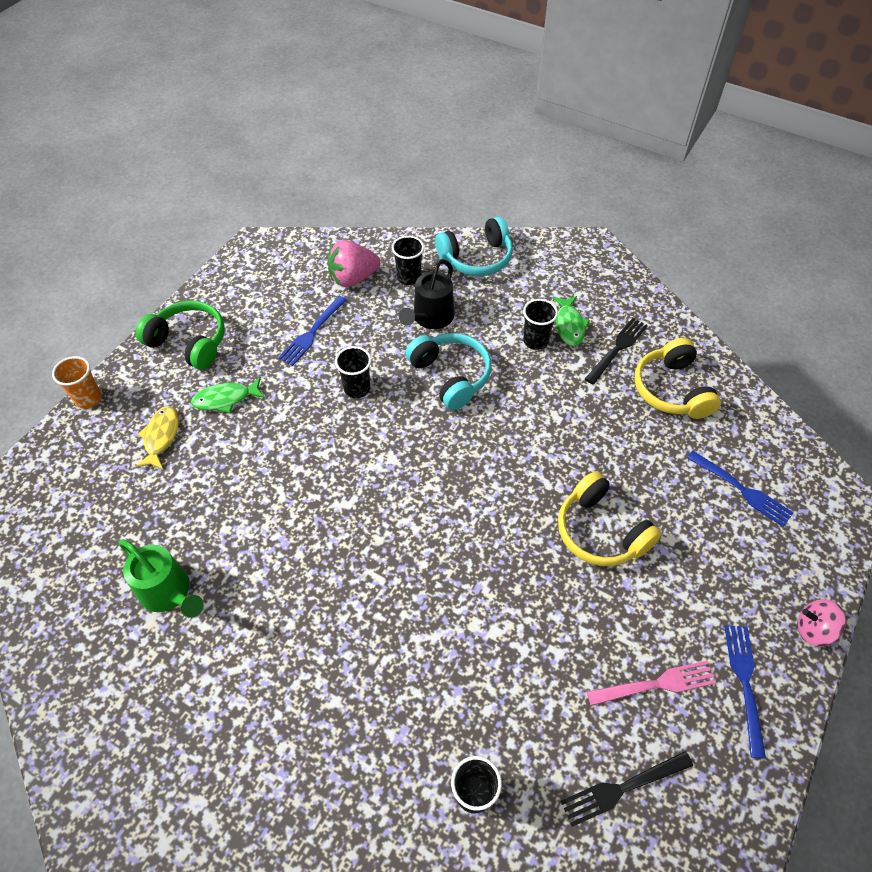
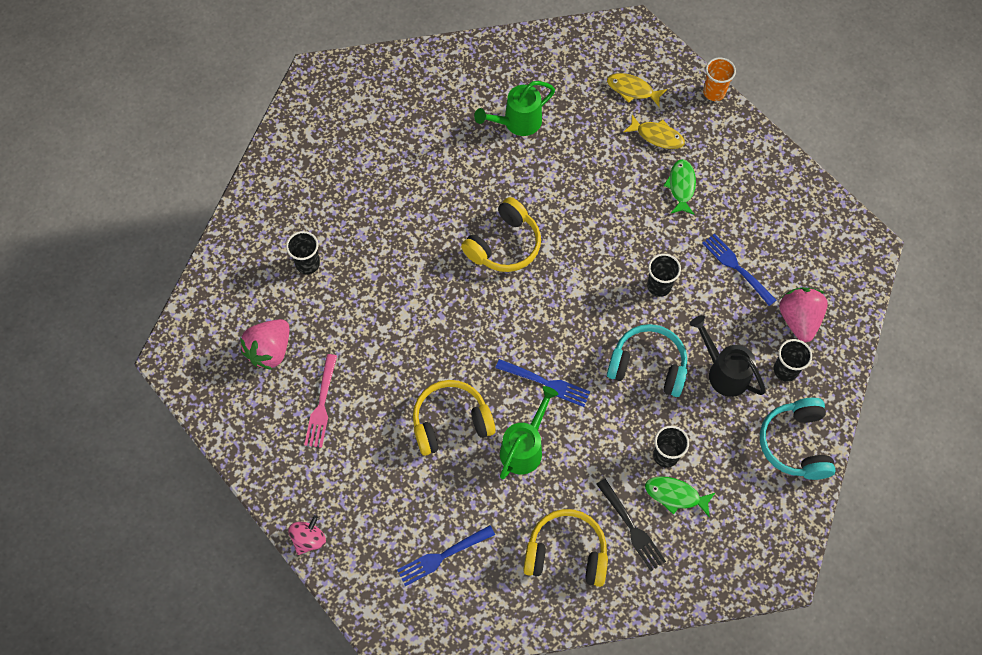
camera: 110 degrees right, 10 degrees up
(96, 478) = (632, 90): none -> yellow fish
(189, 342) = (754, 170): green headphones -> none
(357, 549) = (504, 245): none -> yellow headphones
(451, 376) = (648, 366): turquoise headphones -> turquoise headphones turned 150 degrees counterclockwise
(590, 454) = (524, 447): none -> green watering can
(621, 788) = (270, 351): black fork -> pink strawberry
(744, 682) = (296, 465): blue fork -> blue fork (546, 383)

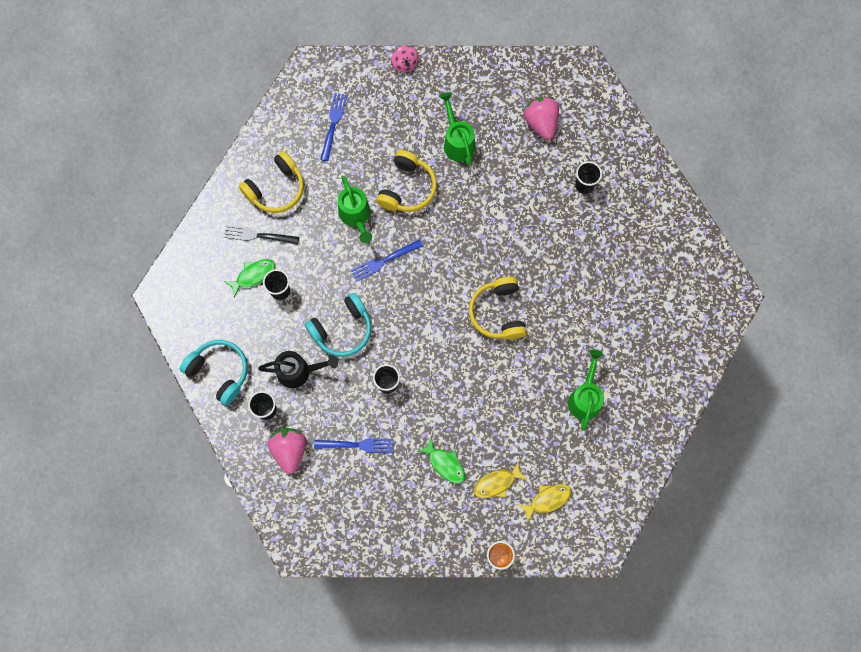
camera: 130 degrees right, 10 degrees up
(321, 405) = (480, 126): pink fork -> none
(358, 414) = (457, 141): none -> green watering can
(798, 320) = (289, 450): pink strawberry -> pink strawberry turned 135 degrees counterclockwise

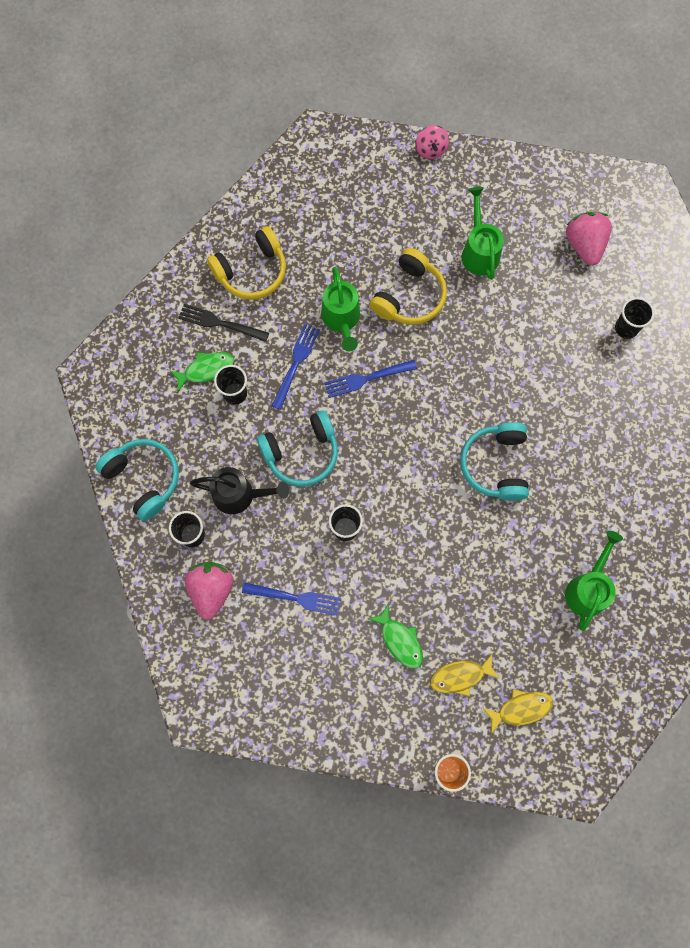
camera: 10 degrees right, 0 degrees up
(333, 123) = (334, 206): blue fork -> blue fork (296, 363)
(498, 312) = (496, 465): yellow headphones -> turquoise headphones

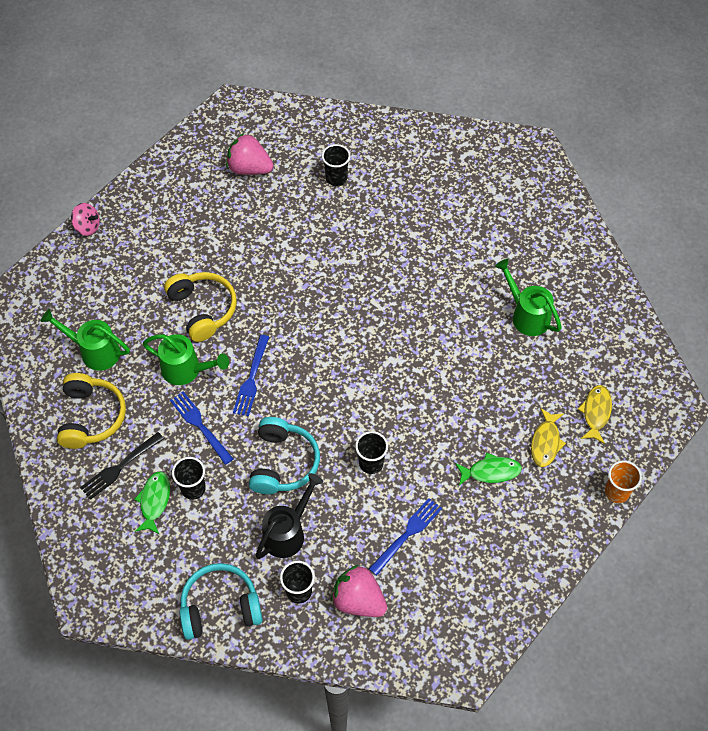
camera: 60 degrees left, 15 degrees down
(479, 251) = (201, 240): green watering can -> green watering can (94, 351)
(496, 465) = (388, 324): turquoise headphones -> none

